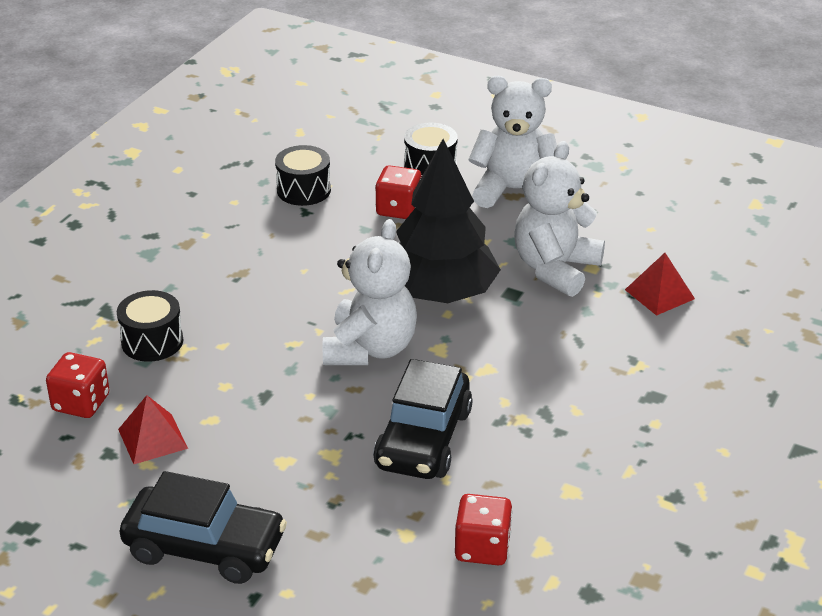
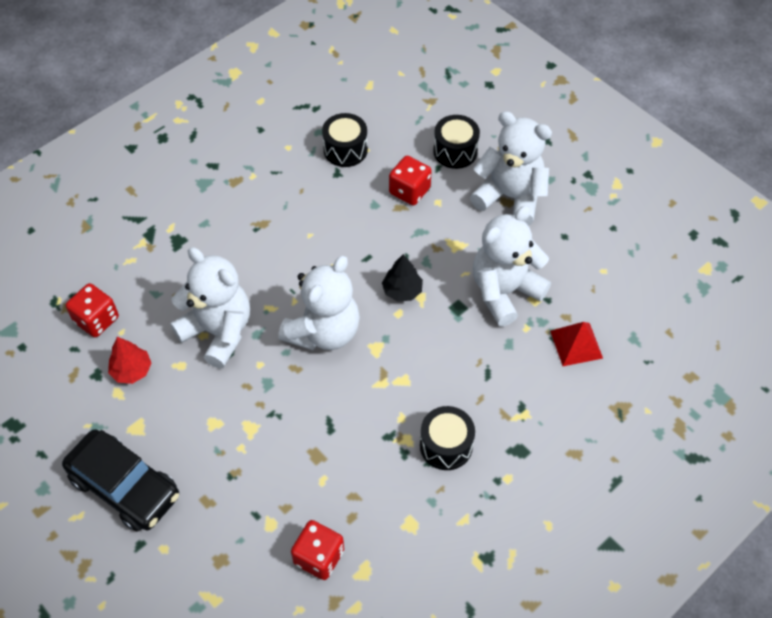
camera: 20 degrees right, 20 degrees up
(152, 341) = (169, 274): black drum -> black drum (446, 445)
(153, 438) = (132, 370): red pyramid -> red tree
(242, 378) = (218, 332): none -> white teddy bear
(423, 439) = (323, 435): black car -> none
(440, 293) = (402, 290): black tree -> black tree, size x0.43

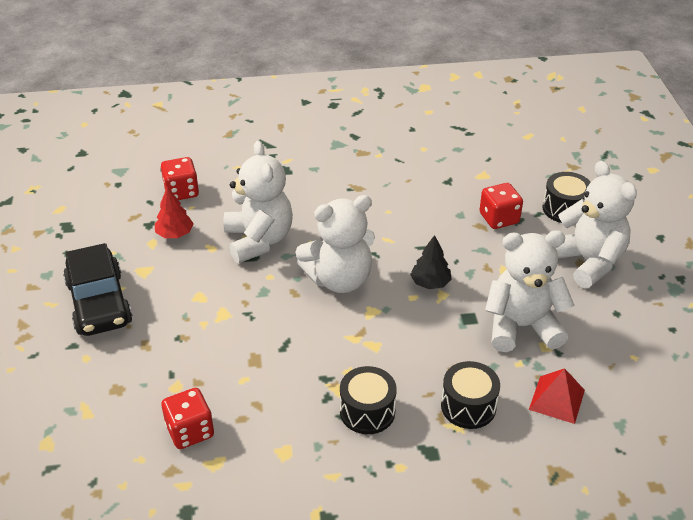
camera: 35 degrees right, 15 degrees down
(345, 150) = (469, 169): black drum -> black drum (468, 406)

